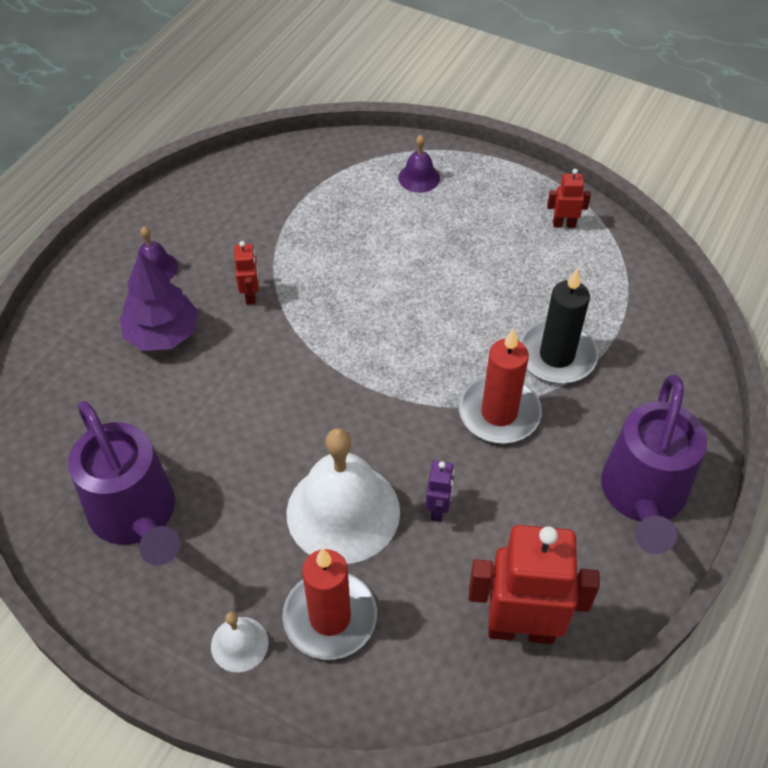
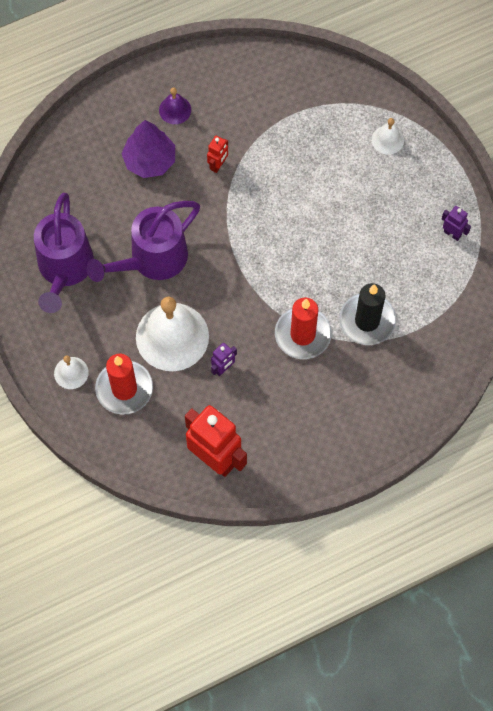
camera: 35 degrees right, 15 degrees up
(419, 177) = (387, 140): purple bell -> white bell
(564, 224) = (452, 234): red robot -> purple robot
(642, 498) = (340, 435): purple watering can -> purple watering can (151, 260)

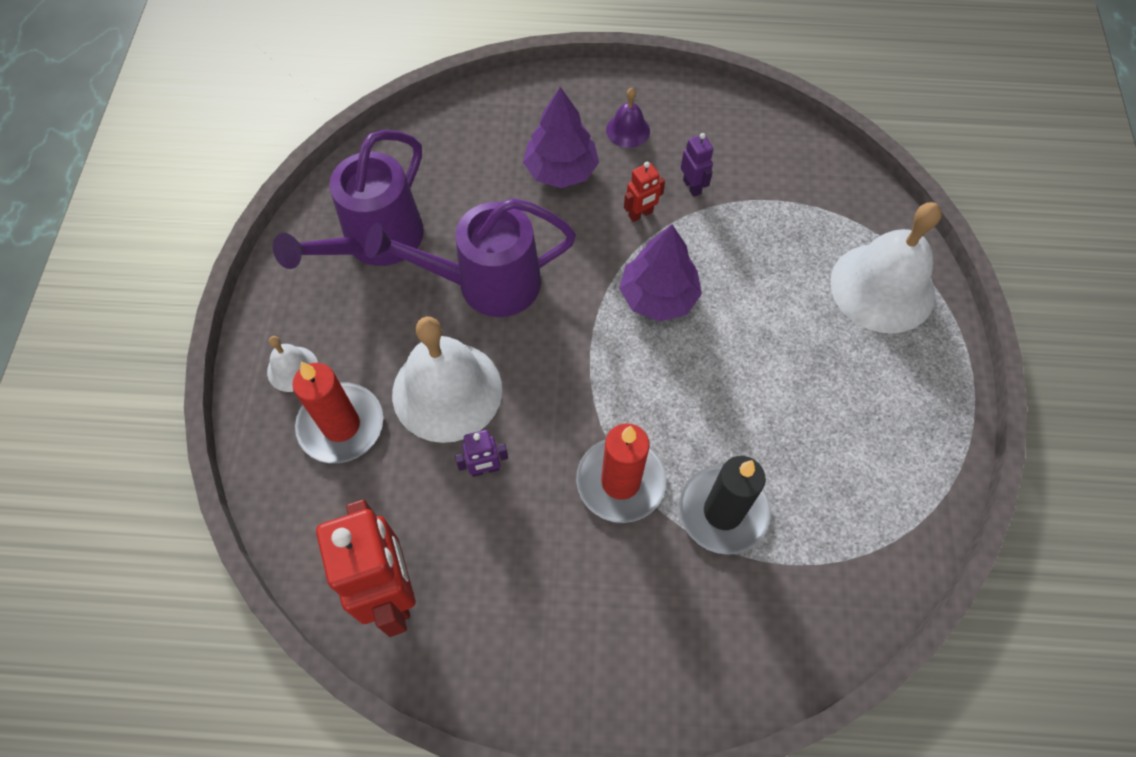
camera: 30 degrees right, 5 degrees down
(260, 214) = (658, 297): none -> purple tree
(387, 140) = (882, 287): white bell -> white bell, size x2.14
(452, 234) = (913, 454): purple robot -> purple robot (692, 187)

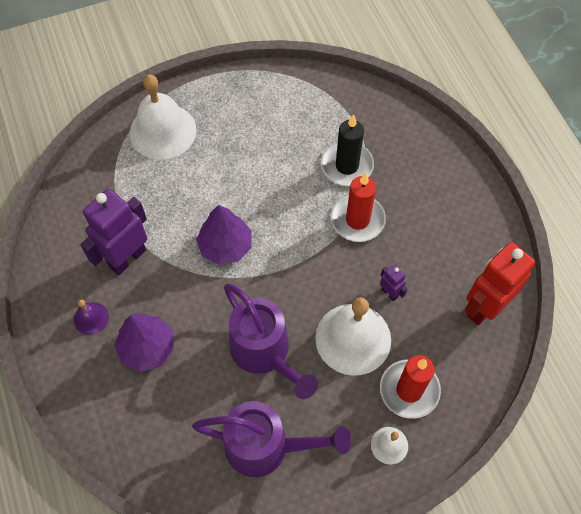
camera: 115 degrees left, 0 degrees up
(640, 214) = (164, 281): red robot -> none
(692, 187) = (127, 258): purple robot -> purple robot, size x2.20

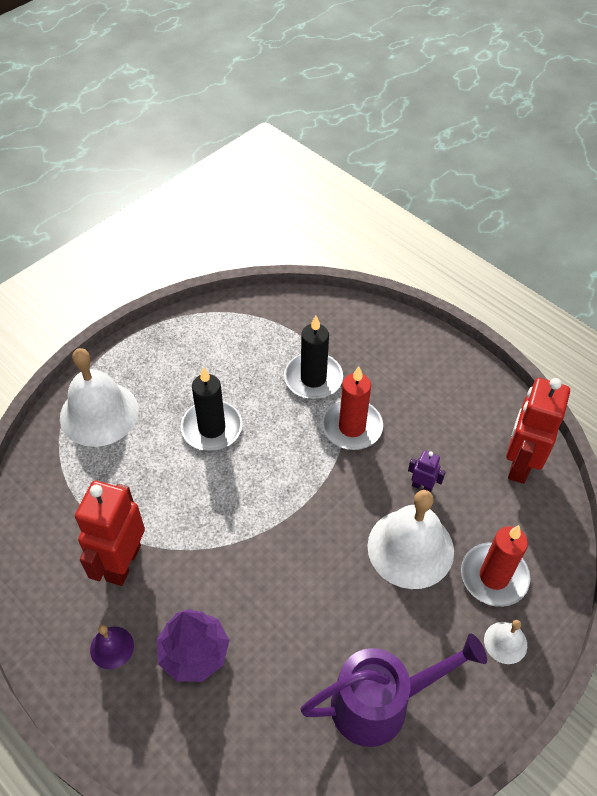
camera: 25 degrees left, 10 degrees down
(127, 258) = (123, 563): purple robot -> red robot
(225, 246) = (228, 506): purple tree -> none
(244, 177) = (212, 428): none -> black candle
(265, 353) = (328, 603): purple watering can -> none

